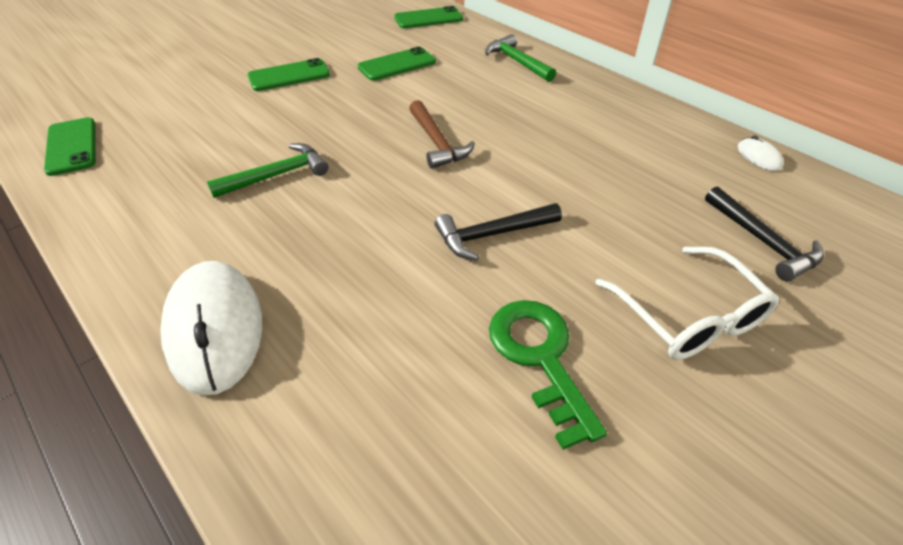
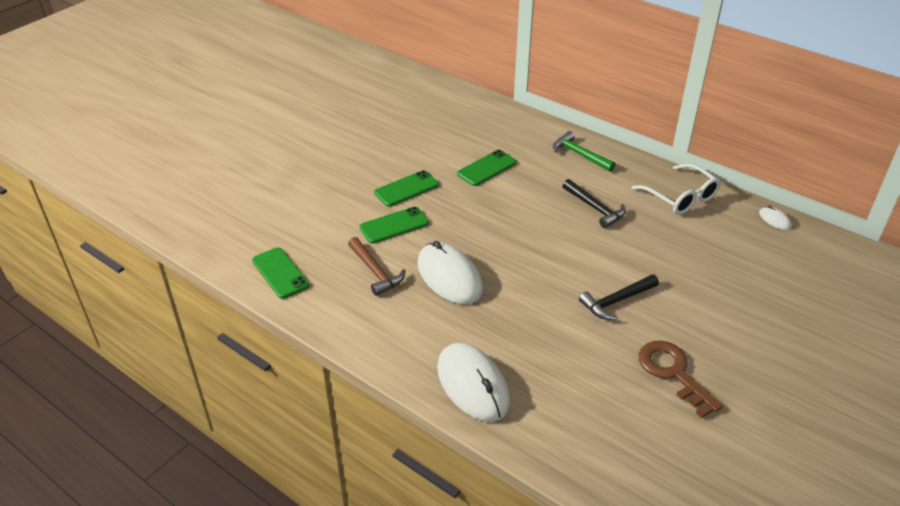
camera: 10 degrees left, 5 degrees down
(277, 175) = (449, 276): green hammer -> white mouse
(428, 18) = (490, 117): green phone -> green phone (394, 225)
(437, 143) = (550, 236): brown hammer -> brown hammer (375, 272)
(540, 357) = (673, 373): green key -> brown key
(689, 317) = (752, 337): white glasses -> white glasses (681, 197)
(763, 242) = (786, 283): black hammer -> black hammer (595, 208)

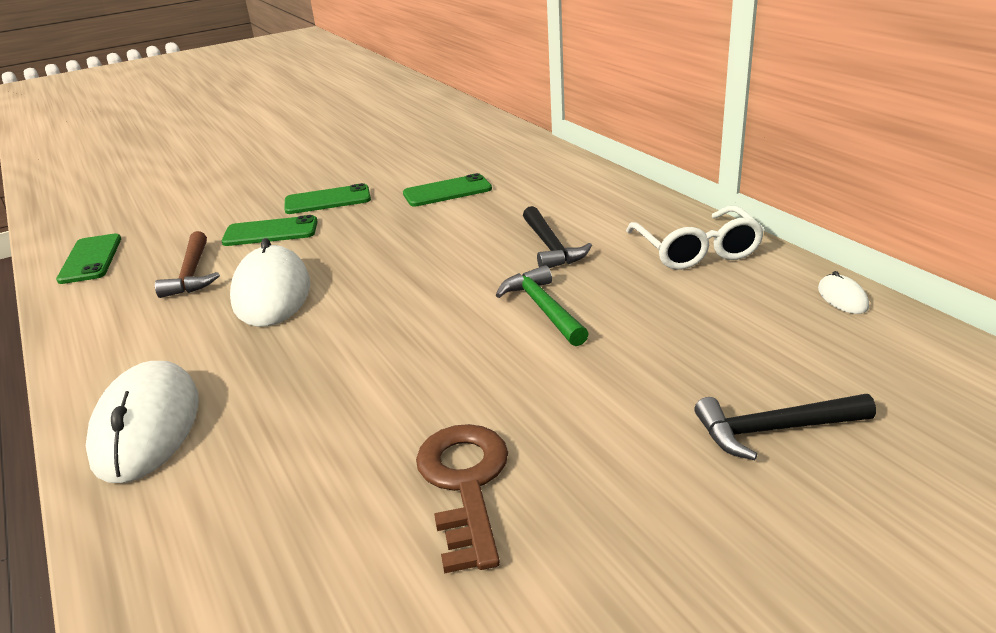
camera: 25 degrees right, 10 degrees down
(579, 155) = (585, 190): green hammer -> green hammer (543, 308)
(616, 301) = (470, 361): black hammer -> black hammer (774, 430)

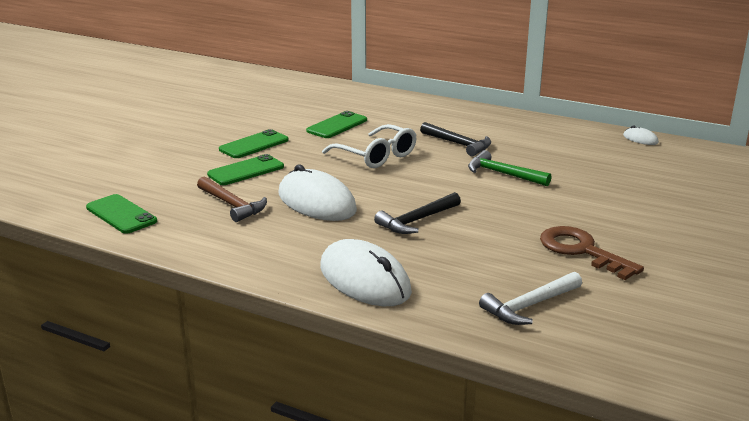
camera: 35 degrees left, 5 degrees down
(251, 560) = (529, 306): none -> white hammer
(697, 251) = (542, 131): white glasses -> white glasses (376, 156)
(774, 430) = (680, 196): black hammer -> black hammer (417, 220)

